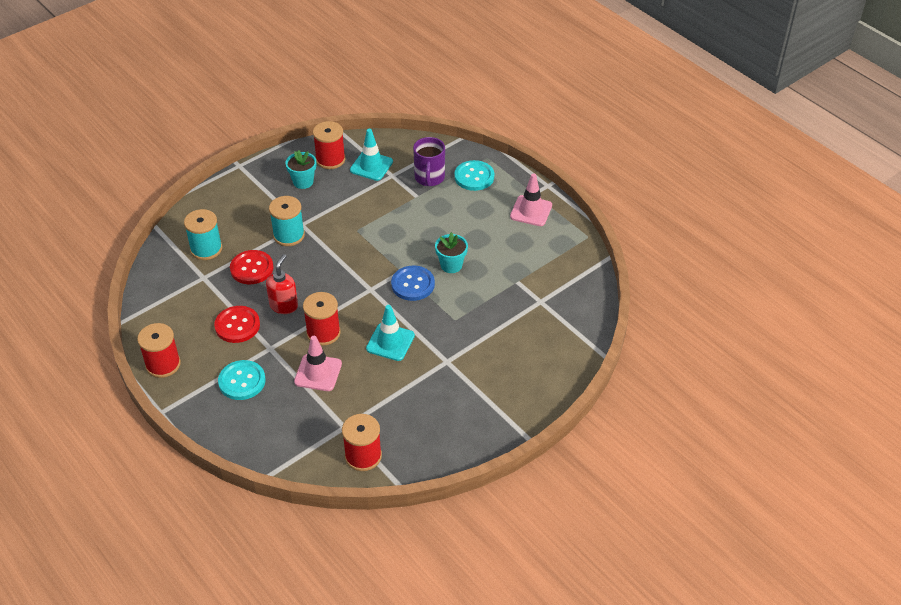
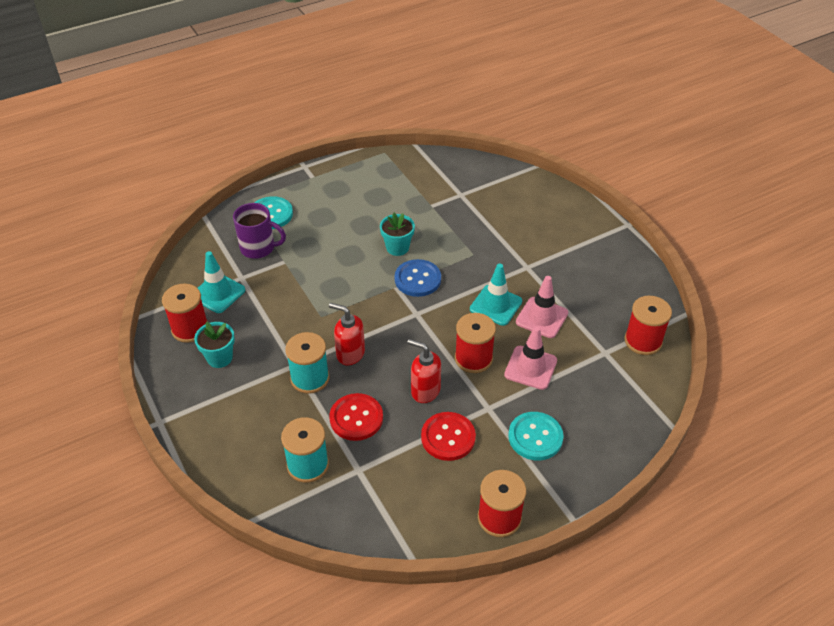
camera: 80 degrees left, 0 degrees up
(317, 254) = (350, 354): none -> red soap dispenser
(531, 211) = (337, 182): pink traffic cone -> pink traffic cone (542, 317)

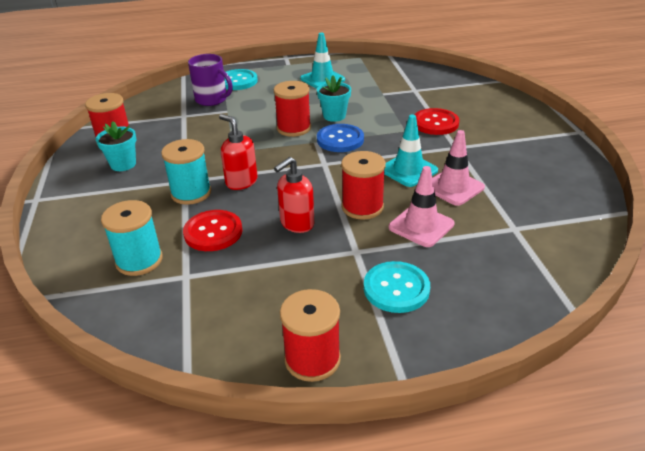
camera: 20 degrees right, 10 degrees down
(218, 293) = (156, 122): turquoise traffic cone -> turquoise traffic cone (322, 79)
(425, 391) = (296, 223): red soap dispenser -> red soap dispenser turned 90 degrees counterclockwise
(448, 437) = (297, 268): red button -> red button (435, 123)
(643, 341) = (564, 226): red spool -> red spool (294, 128)

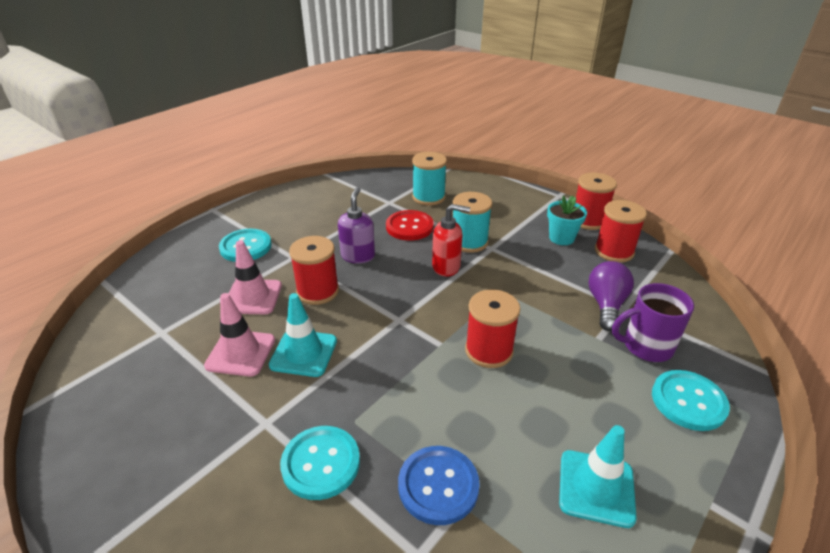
camera: 140 degrees right, 0 degrees up
(190, 120) = (606, 305): none -> purple light bulb
(296, 223) = (358, 256): red soap dispenser -> purple soap dispenser
(312, 359) = (272, 201): red spool -> red spool (588, 220)
(334, 116) = (470, 399): turquoise flower pot -> none
(340, 140) = (417, 360): blue button -> blue button (438, 486)
(435, 123) = (321, 463): red button -> turquoise button

